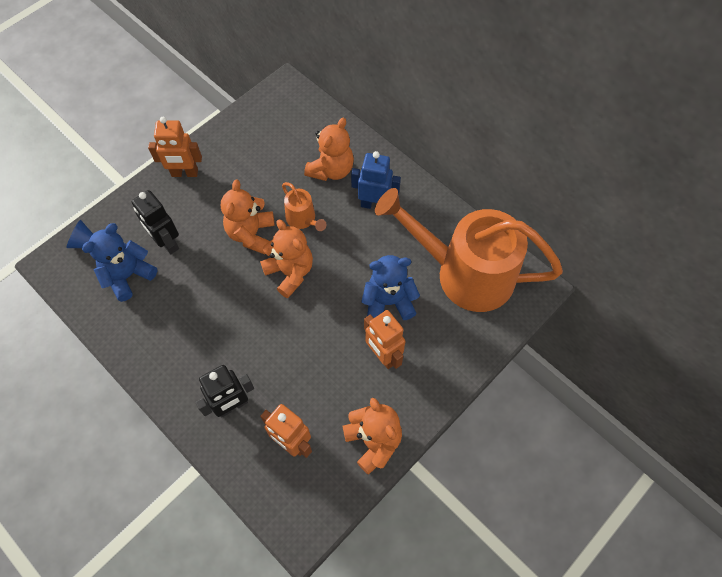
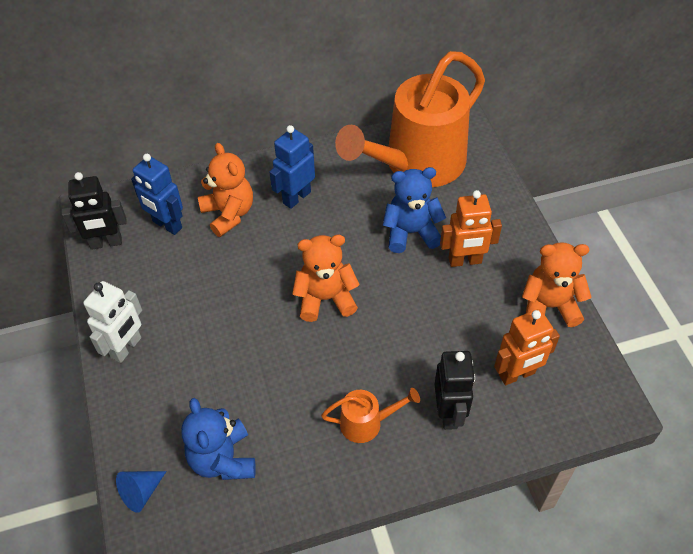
camera: 60 degrees left, 10 degrees down
(167, 243) = (207, 401): black robot -> black robot (106, 243)
(184, 173) = (126, 348): orange robot -> white robot
(251, 234) = (255, 314): orange teddy bear -> none
(298, 138) = (167, 225): none -> blue robot
(303, 219) = (270, 262): orange watering can -> orange watering can (367, 423)
(388, 302) = (411, 232): blue teddy bear -> blue teddy bear turned 60 degrees clockwise

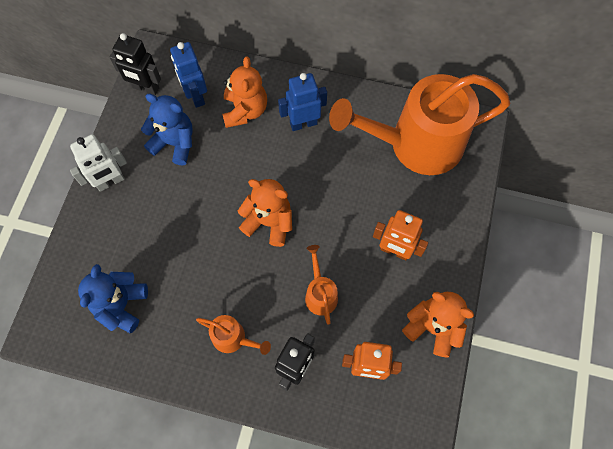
camera: 30 degrees right, 15 degrees up
(141, 492) = (57, 297): blue cone -> none
(411, 232) = (370, 202): blue teddy bear -> blue teddy bear (174, 143)
(423, 334) = (320, 293): none -> orange watering can

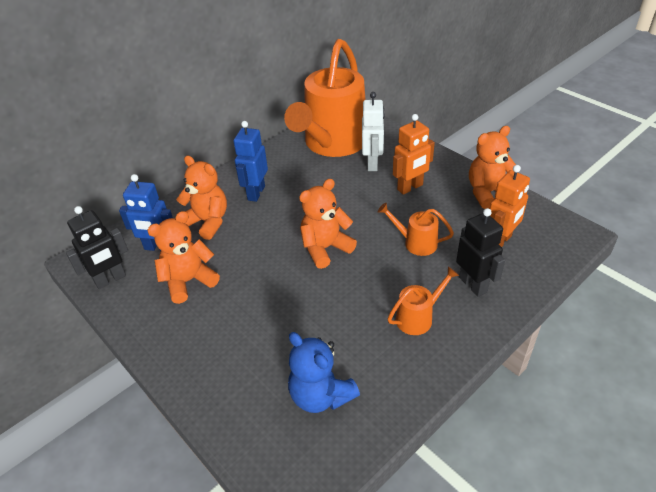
camera: 55 degrees left, 25 degrees down
(110, 182) = (178, 348): white robot -> white robot (372, 164)
(174, 143) = (189, 281): blue teddy bear -> orange teddy bear

